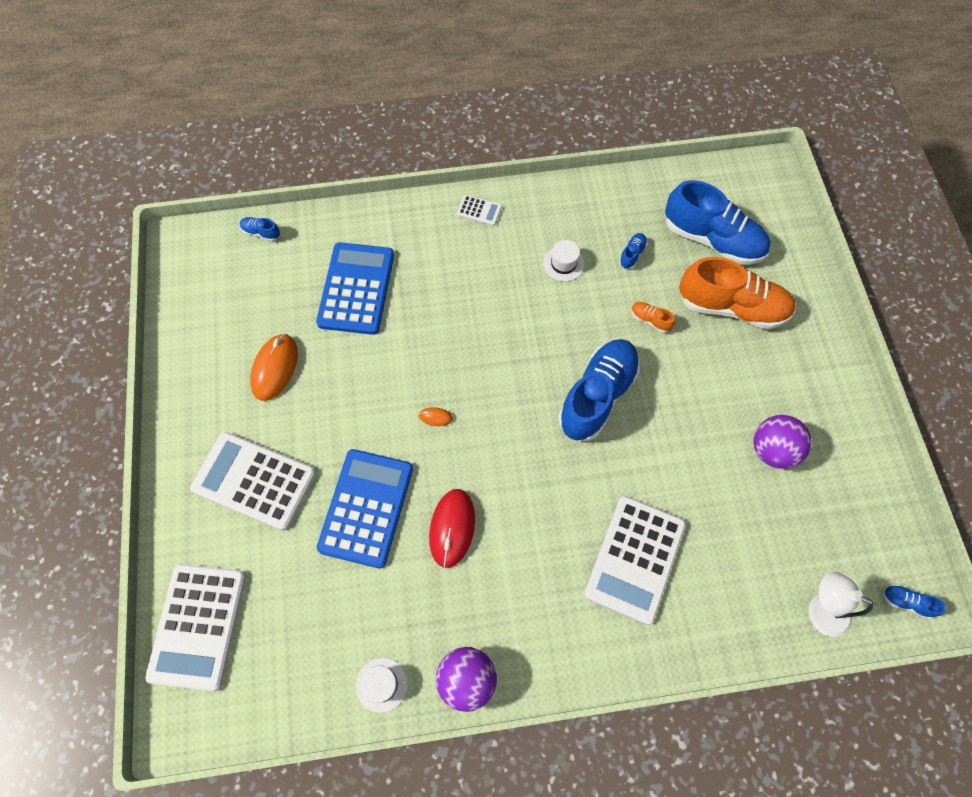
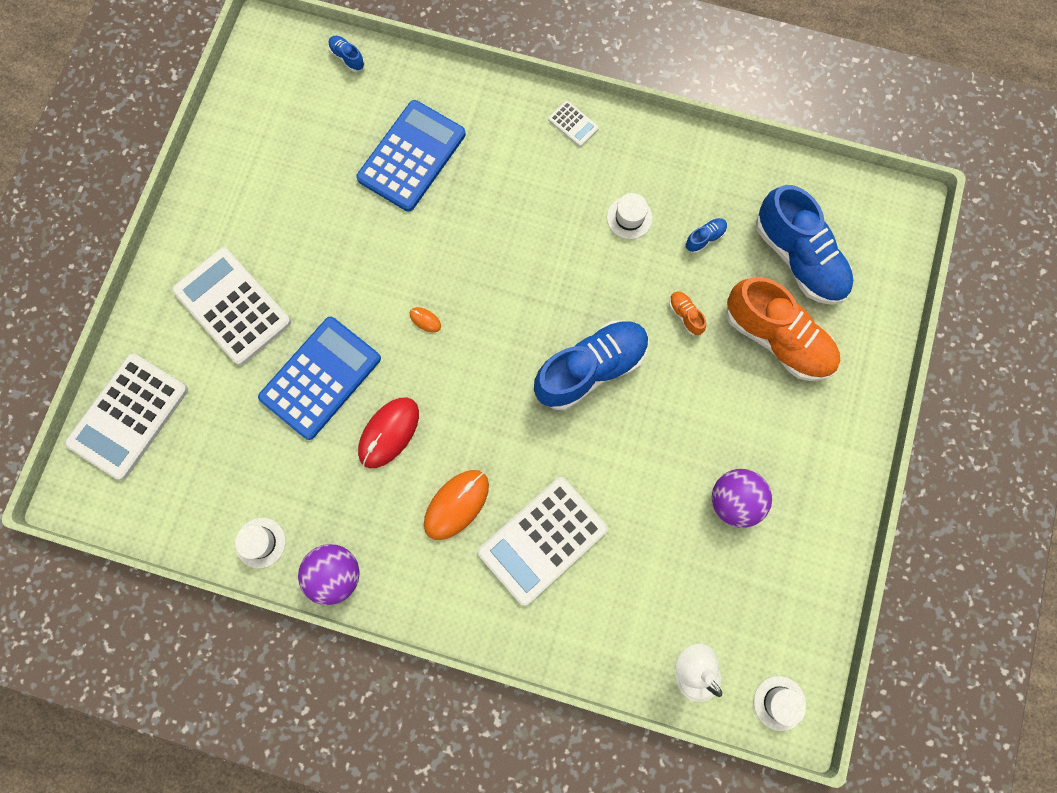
camera: 25 degrees right, 10 degrees up
(275, 368) = (299, 205): orange mouse -> orange mouse (456, 504)
(906, 602) = (779, 703): blue shoe -> white hat

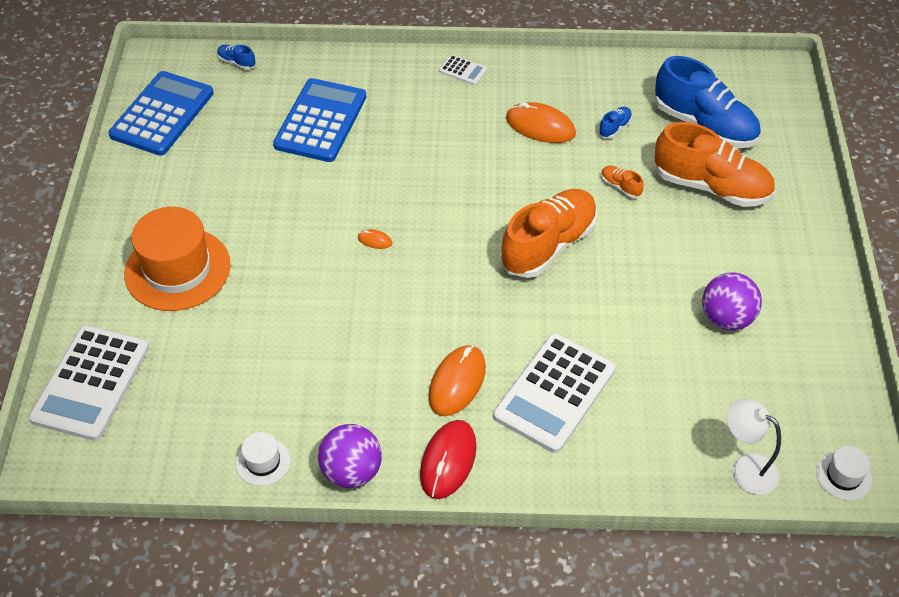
camera: 15 degrees left, 25 degrees down
(232, 306) = (177, 269): white calculator -> orange hat
(320, 378) = (284, 308): blue calculator -> blue calculator (162, 114)
(389, 433) = (368, 338): red mouse -> red mouse (448, 461)
(590, 369) = (548, 245): blue shoe -> orange shoe
(629, 217) = (540, 126): white hat -> orange mouse

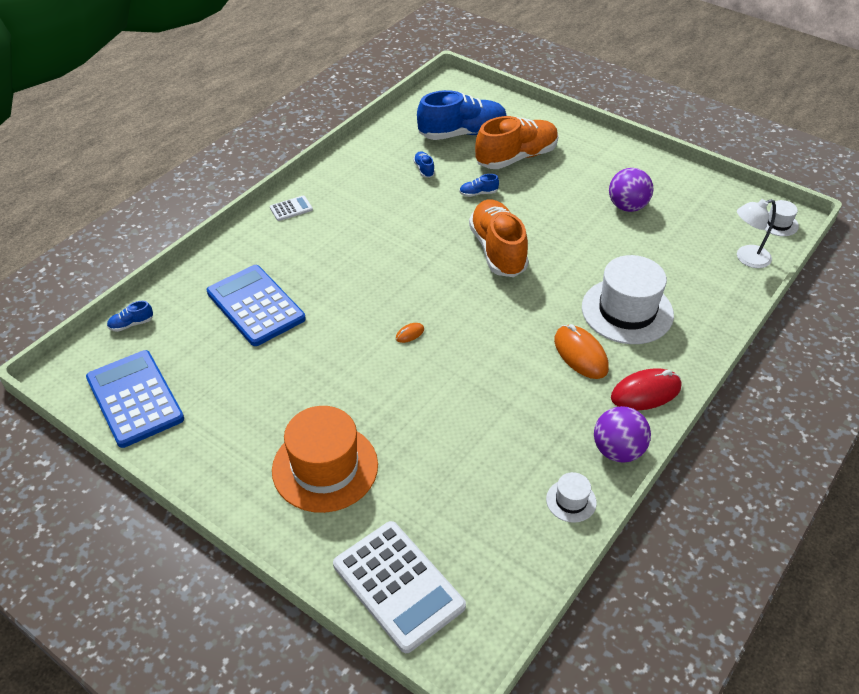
camera: 55 degrees left, 5 degrees down
(448, 461) = (645, 392): red mouse -> red mouse turned 75 degrees counterclockwise
(540, 126) = (386, 200): orange mouse -> none
(554, 393) = (627, 311): white calculator -> white hat
(620, 187) = (478, 193): orange shoe -> blue shoe

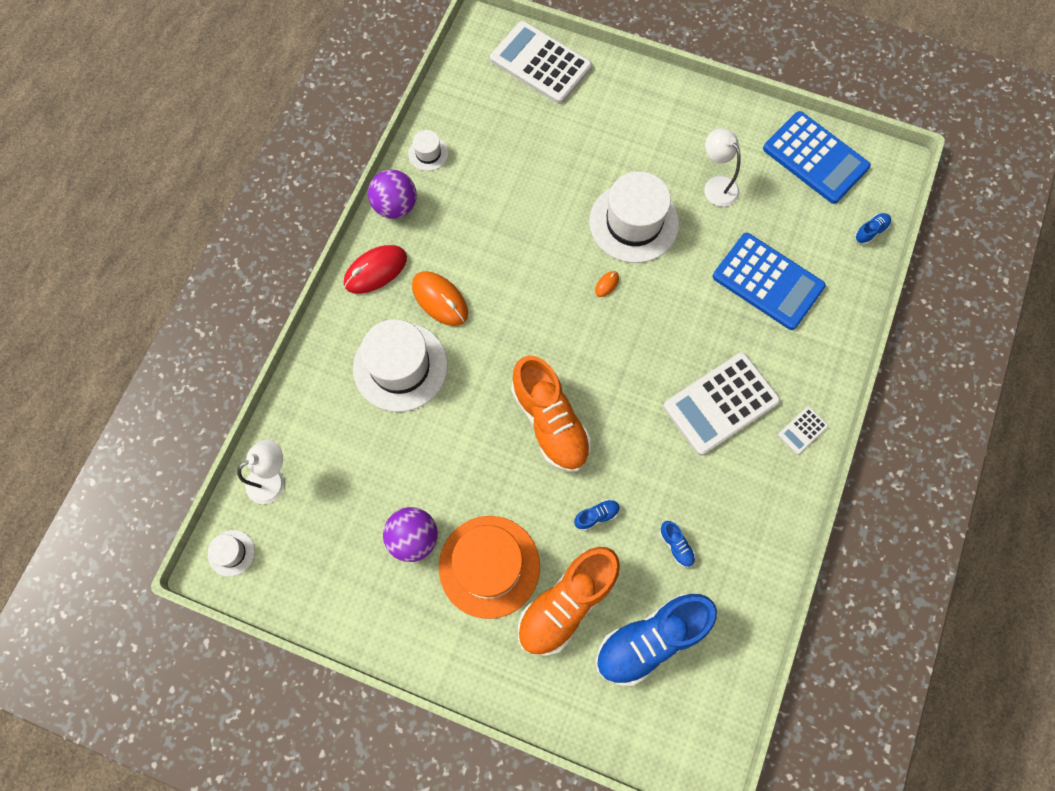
camera: 165 degrees right, 25 degrees up
(255, 395) = (716, 185): none -> white lamp
(325, 467) = (628, 136): orange hat -> orange hat (489, 566)
(347, 235) = (721, 404): none -> white calculator
(359, 380) = (634, 222): none -> white hat

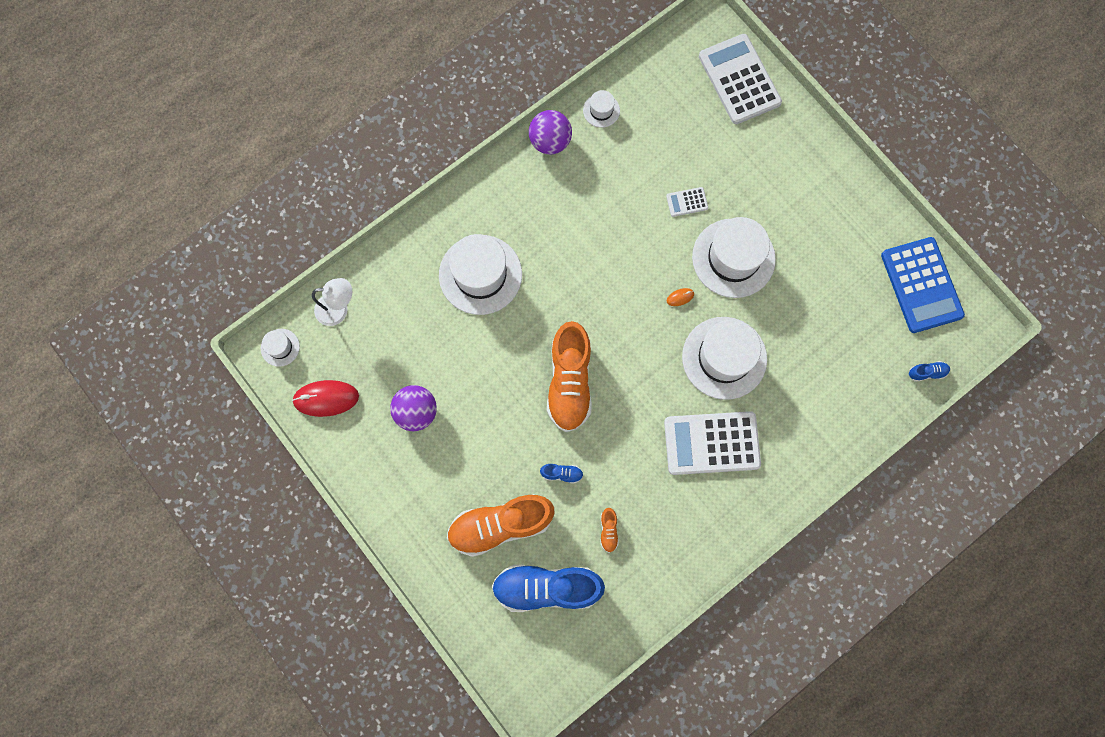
camera: 30 degrees right, 5 degrees up
(375, 270) = (504, 187): red mouse -> red mouse (326, 398)
(440, 300) = (541, 238): orange mouse -> none
(489, 566) = (459, 465): orange hat -> none
(676, 545) = (608, 531): blue shoe -> orange shoe
(682, 317) = (724, 358): none -> white hat
(716, 185) = (821, 263): white lamp -> none
(768, 281) = (813, 367): blue calculator -> none
(802, 430) = (763, 500): white calculator -> white calculator (687, 202)

